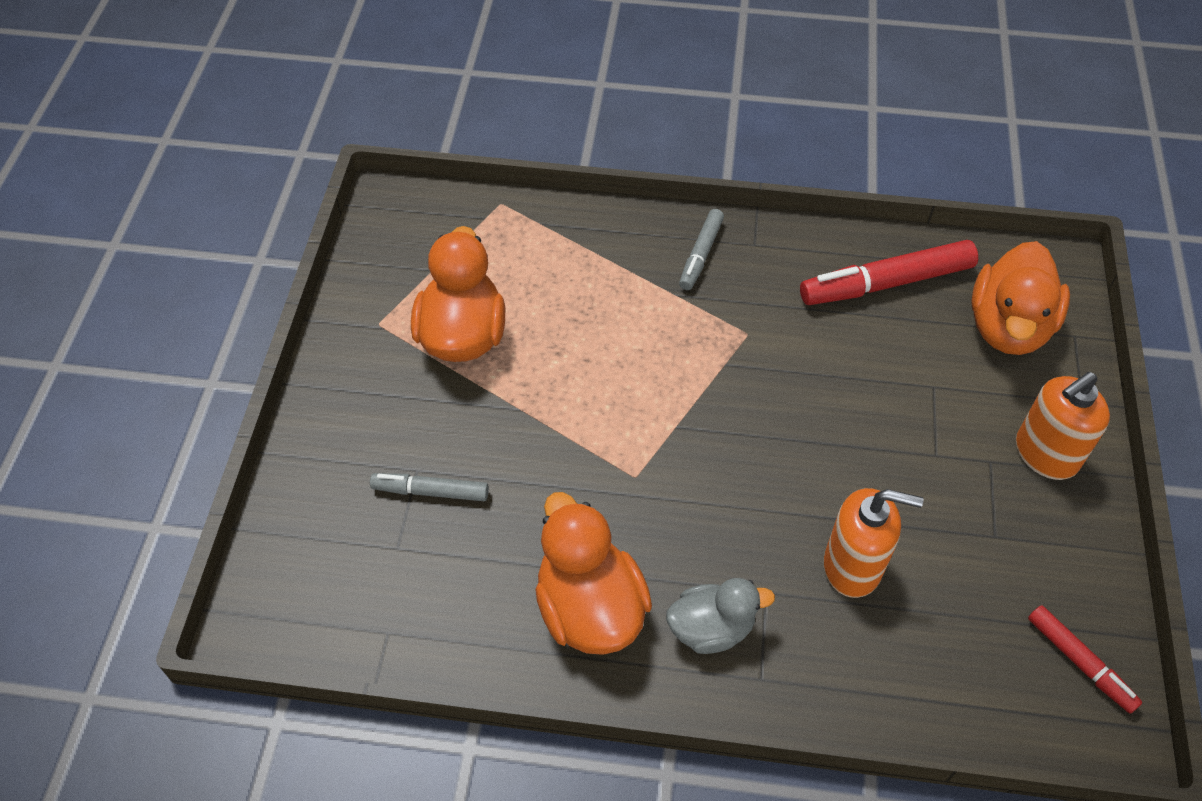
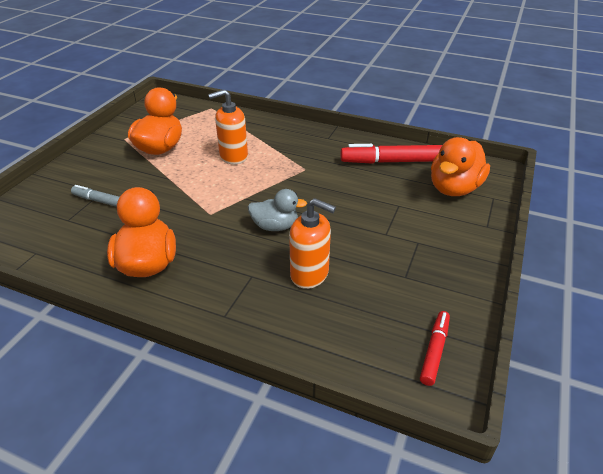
camera: 15 degrees right, 15 degrees down
(700, 255) = (298, 138): grey marker -> none
(711, 629) = (209, 286): grey duck -> grey duck (275, 226)
(1045, 454) = (454, 245): orange soap dispenser -> orange soap dispenser (233, 156)
(1079, 662) = (434, 351): red marker -> red marker turned 135 degrees counterclockwise

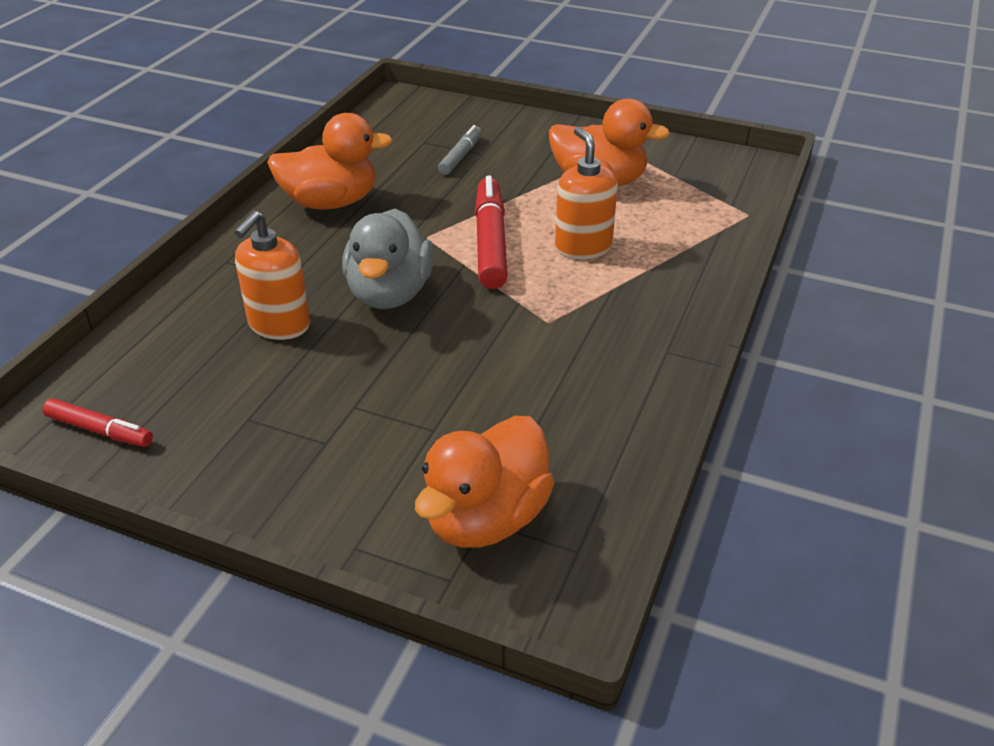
camera: 90 degrees right, 0 degrees up
(275, 226) = (390, 293): grey duck -> grey duck, size x1.57
(391, 161) = (584, 434): red marker -> red marker (490, 242)
(454, 188) = (486, 518): orange duck -> orange duck turned 90 degrees counterclockwise

